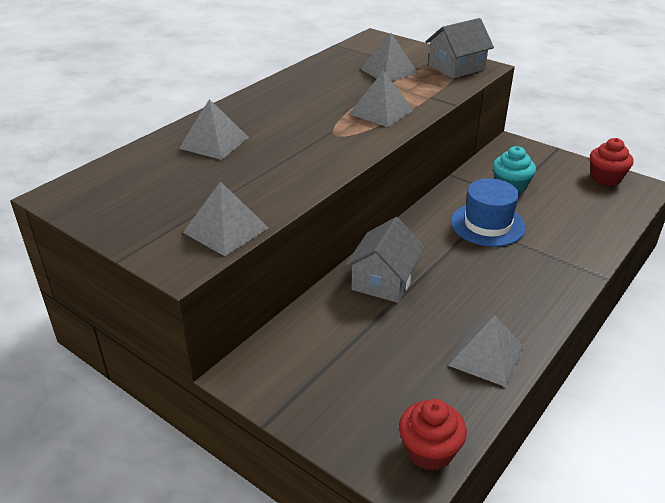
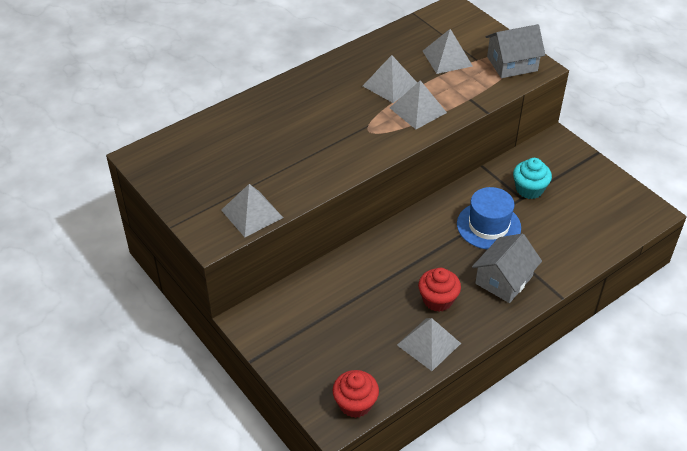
camera: 15 degrees right, 10 degrees up
(214, 142) = (268, 122): grey pyramid -> grey pyramid (390, 84)
(384, 280) = (379, 263): grey house -> grey house (504, 280)
(606, 178) = (623, 196): red cupcake -> red cupcake (438, 300)

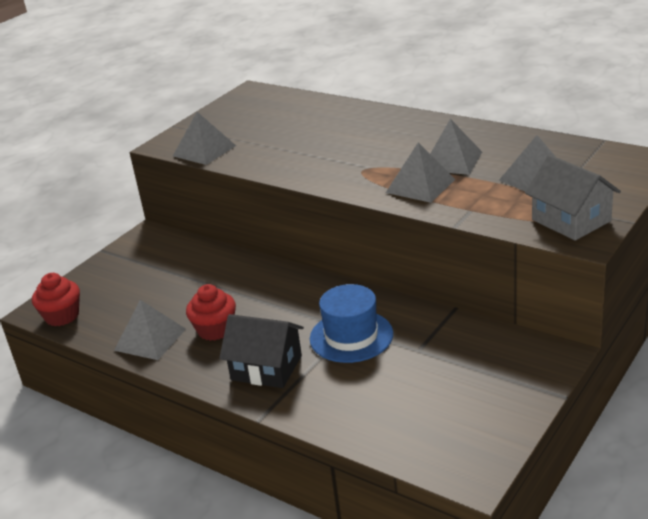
camera: 75 degrees right, 15 degrees down
(504, 280) = (266, 368): grey house -> black house
(529, 189) = (438, 352): turquoise cupcake -> none

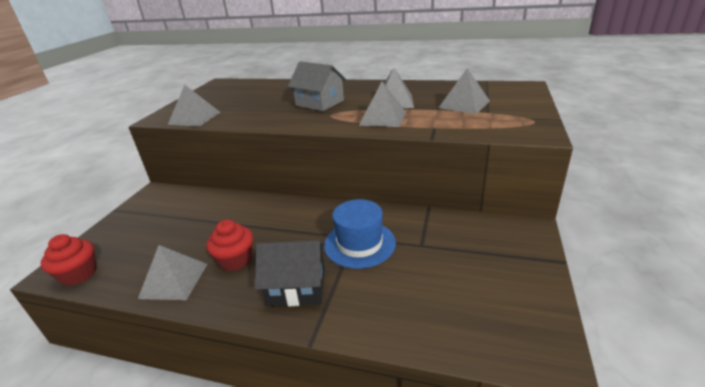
camera: 20 degrees left, 0 degrees up
(571, 220) = (515, 124): grey house -> grey house (319, 103)

